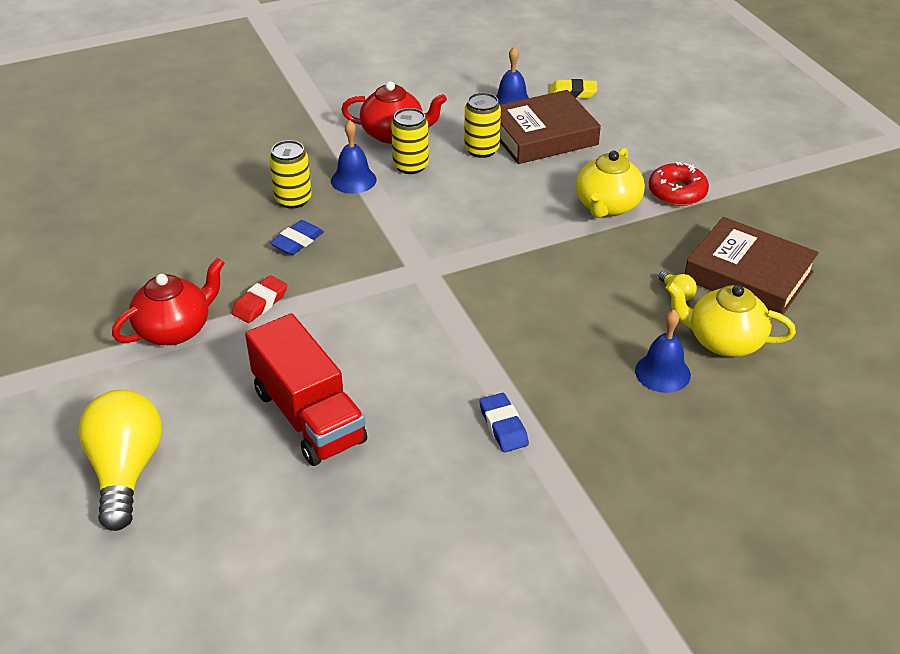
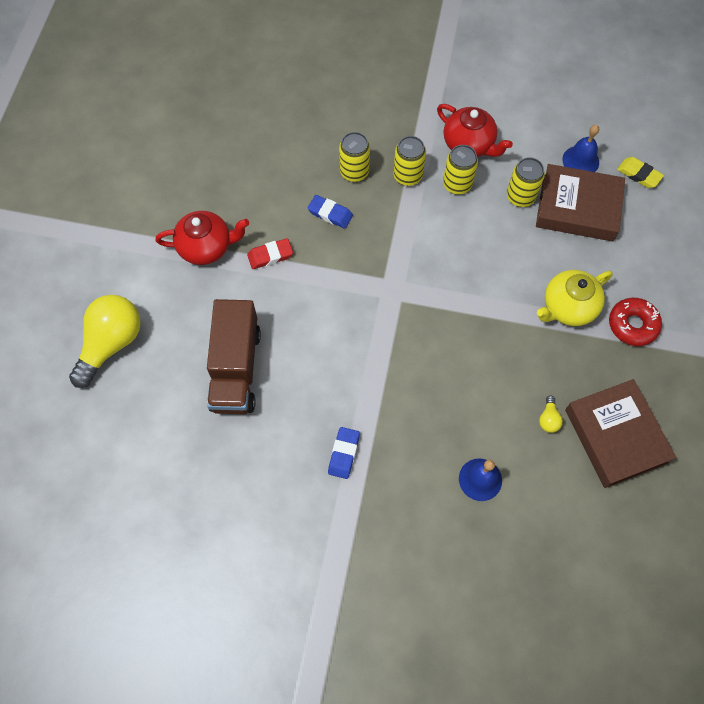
camera: 35 degrees right, 25 degrees up
(297, 241) = (330, 214): blue eraser -> blue eraser turned 45 degrees clockwise
(308, 416) = (236, 369): red truck -> brown truck
(353, 180) = (407, 176): blue bell -> yellow can
(723, 341) = (545, 481): yellow teapot -> none

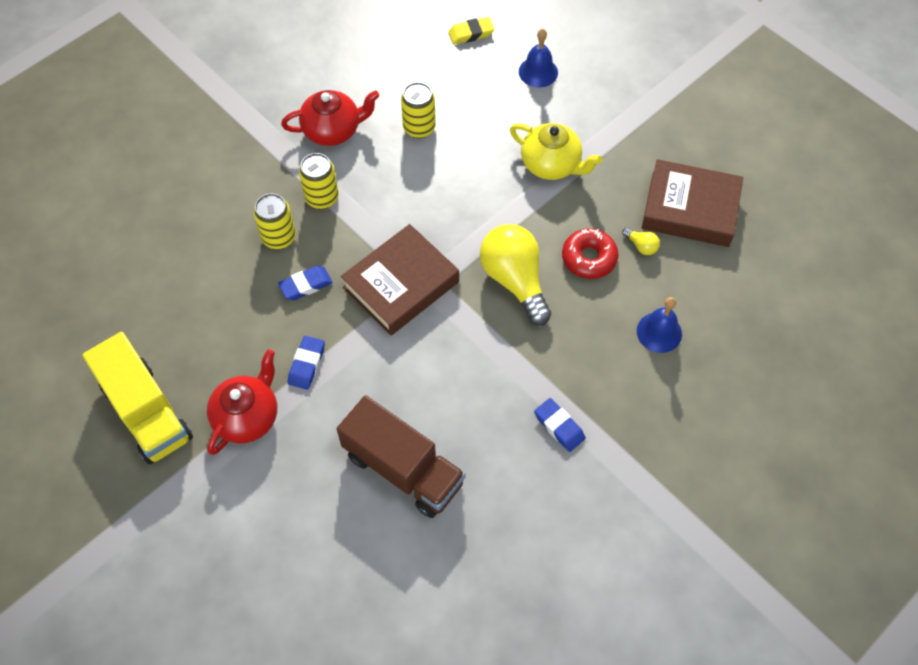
camera: 55 degrees left, 5 degrees down
(111, 343) = (282, 573): yellow light bulb -> yellow light bulb (515, 280)
(168, 187) = (147, 412): none -> yellow truck
(270, 256) = (306, 364): red eraser -> blue eraser
(457, 184) = (365, 166): yellow can -> none
(567, 307) = (551, 165): yellow teapot -> yellow teapot turned 60 degrees counterclockwise
(577, 208) = (465, 95): brown book -> brown book (401, 285)
(580, 160) = (422, 63): blue bell -> blue bell (538, 72)
(632, 325) = (602, 131): red donut -> red donut (589, 258)

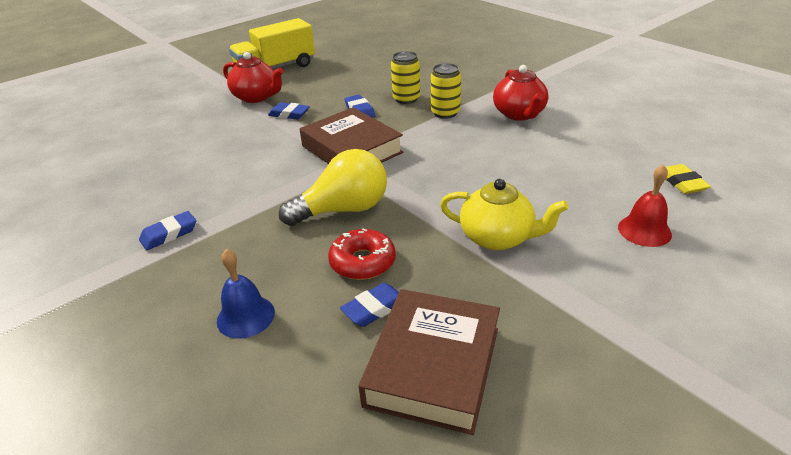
camera: 95 degrees right, 25 degrees down
(403, 469) = (180, 154): brown truck -> none
(419, 128) = (533, 154): yellow can -> none
(538, 72) = (644, 230): blue bell -> red bell
(551, 165) = (498, 238): yellow teapot -> yellow teapot turned 105 degrees counterclockwise
(641, 246) = (374, 308): yellow light bulb -> blue eraser

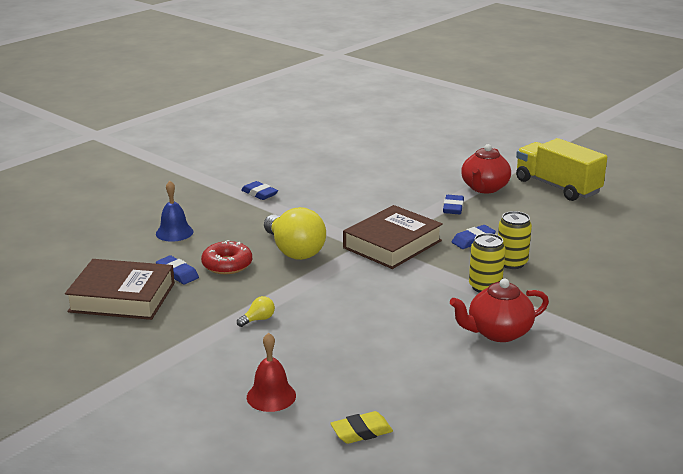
camera: 80 degrees right, 10 degrees down
(498, 238) = (258, 319): yellow teapot -> yellow light bulb

